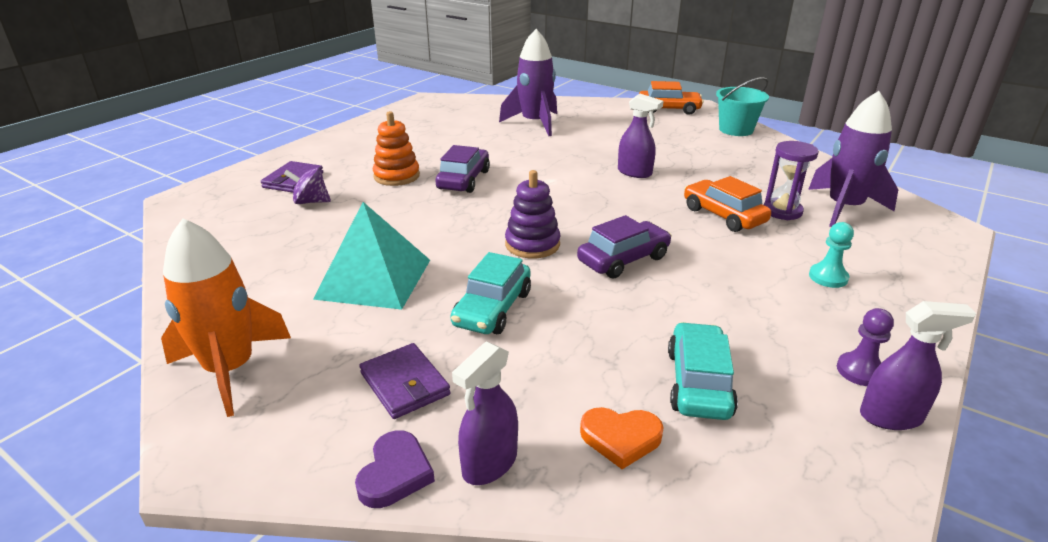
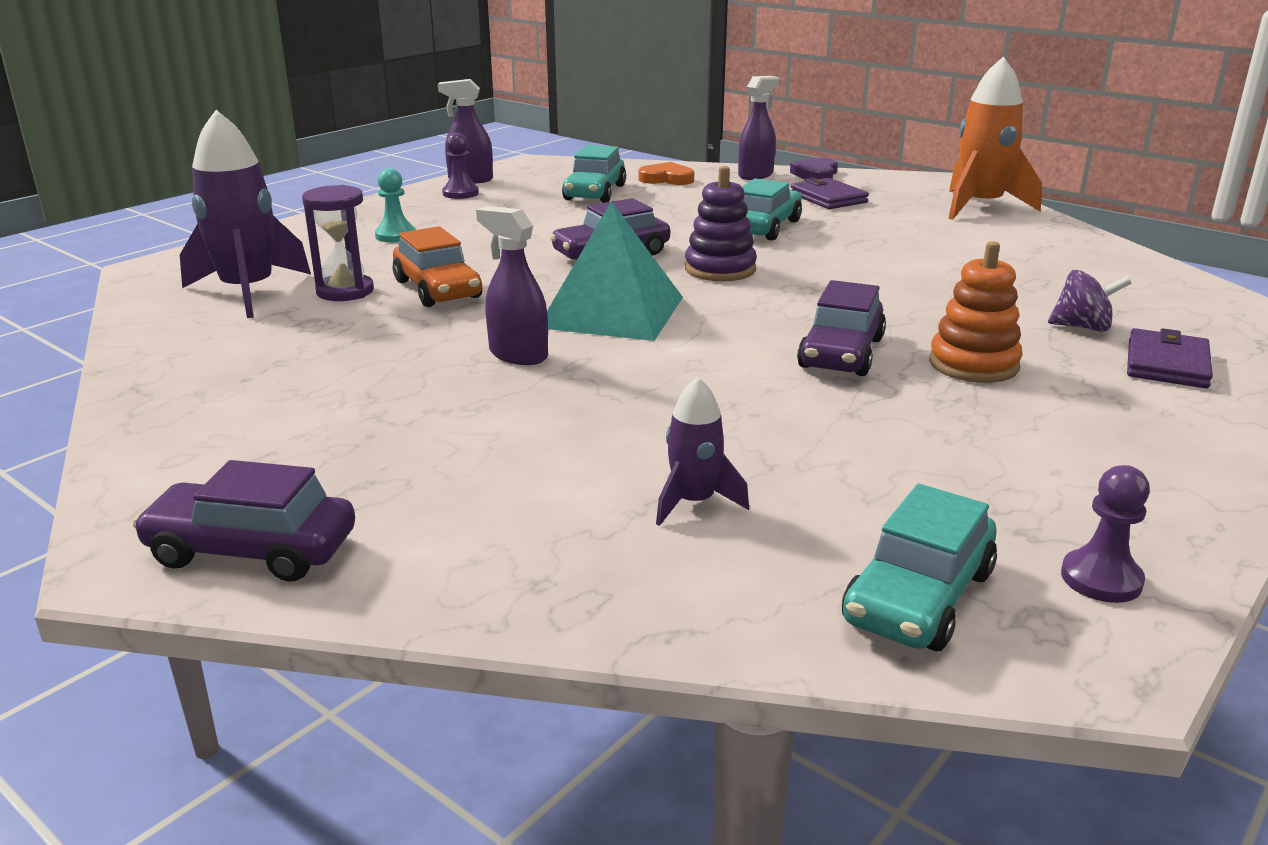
camera: 175 degrees left, 5 degrees down
(374, 278) = (902, 249): turquoise pyramid -> turquoise pyramid (612, 312)
(412, 112) = (1101, 579): none -> purple pawn
(468, 107) = (919, 597): none -> turquoise car
(535, 123) = (694, 502): purple rocket -> purple rocket, size x0.53
(668, 109) = (252, 550): orange car -> purple car
(736, 130) = (172, 453): turquoise bucket -> none

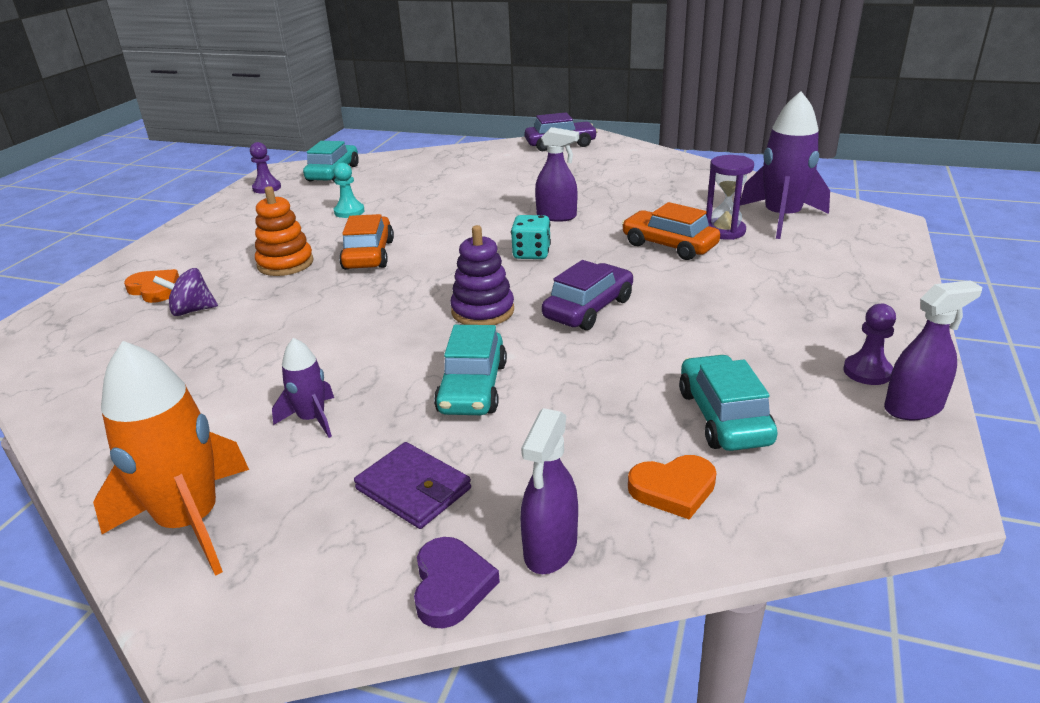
camera: 160 degrees right, 5 degrees up
(395, 236) = (797, 288): turquoise pawn -> turquoise pawn (349, 211)
(612, 312) = (531, 253): turquoise pyramid -> turquoise dice
(694, 502) = (420, 180): purple rocket -> purple rocket (312, 419)
(841, 353) = (368, 255): purple car -> orange car
(1167, 364) = (155, 289): purple wallet -> orange heart

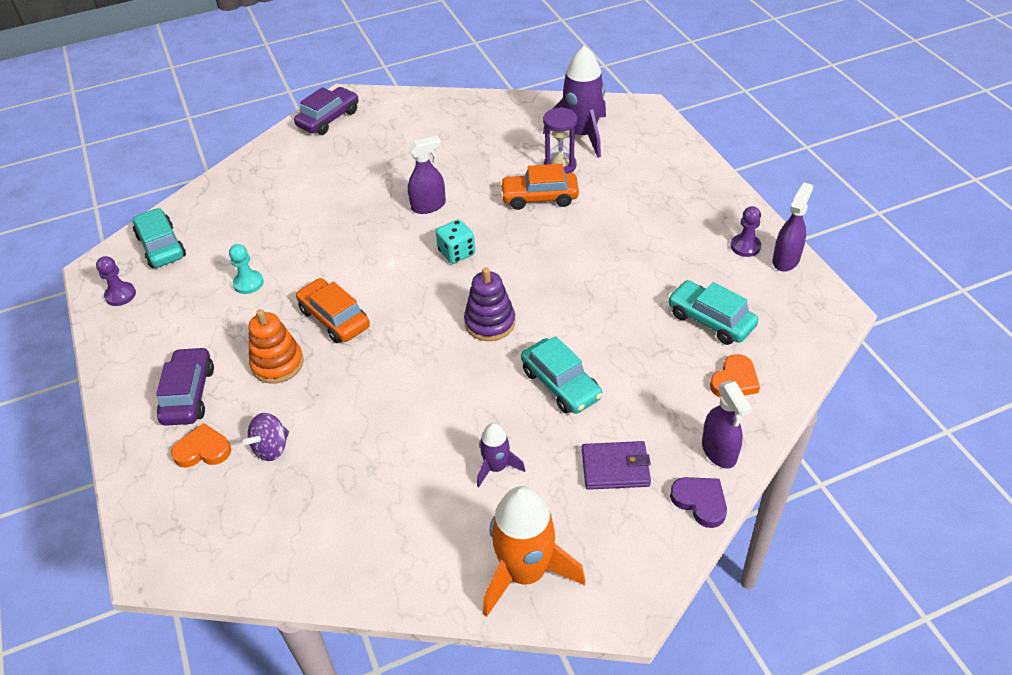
camera: 40 degrees left, 15 degrees up
(588, 308) = (553, 282): purple car -> purple car (188, 394)

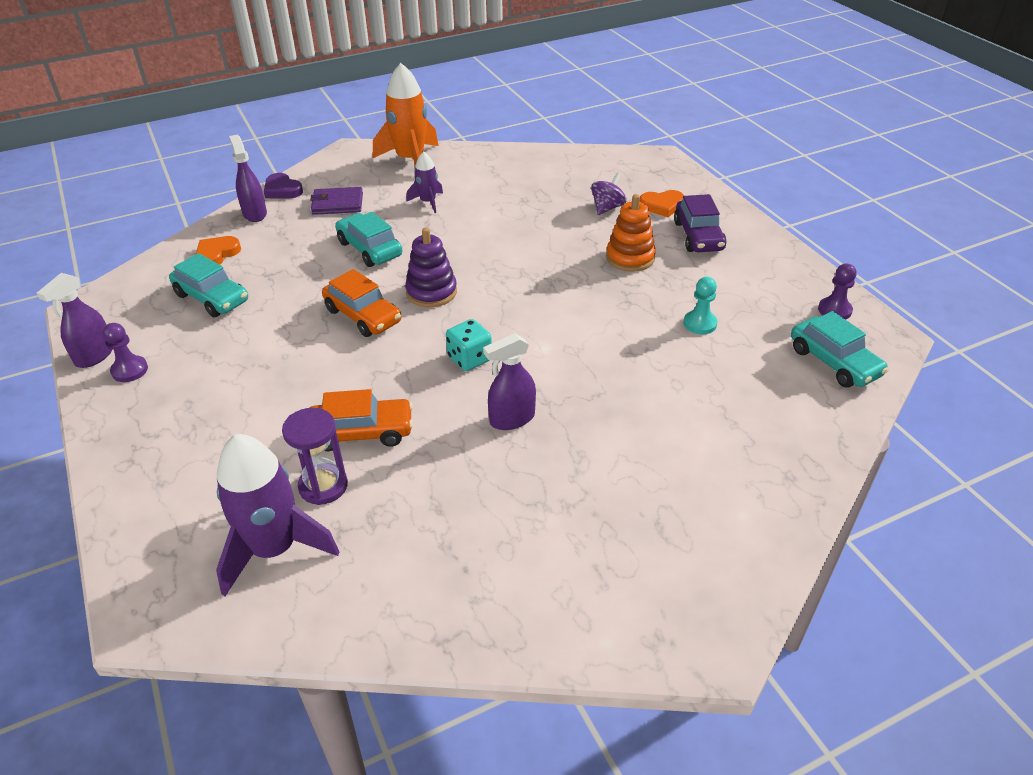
camera: 175 degrees right, 5 degrees down
(328, 119) = (719, 589): purple car -> none
(334, 318) = (590, 293): orange car -> orange car (363, 316)

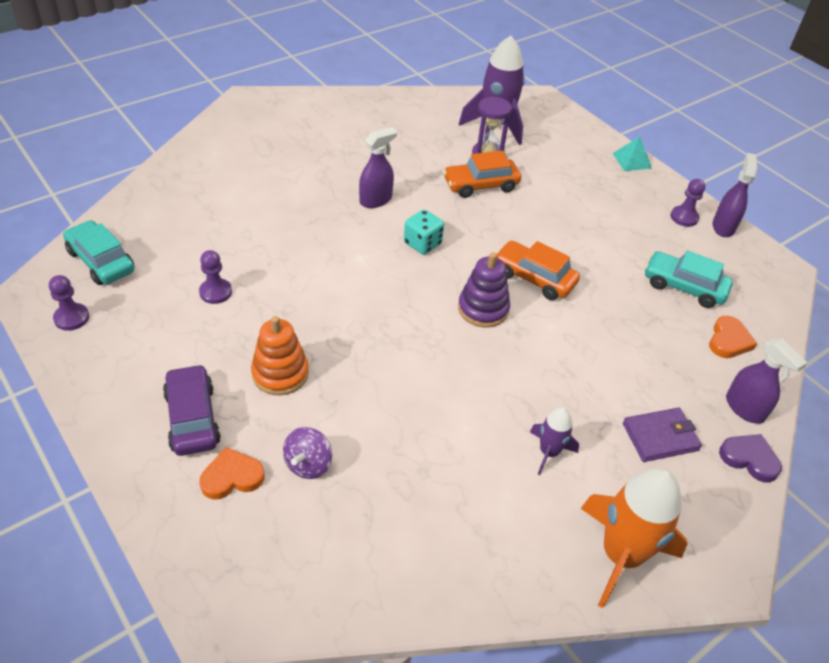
camera: 165 degrees right, 5 degrees up
(111, 460) = (632, 160): none -> turquoise pyramid
(369, 249) = (575, 362): turquoise car -> none
(700, 323) = (215, 292): turquoise pawn -> purple pawn

